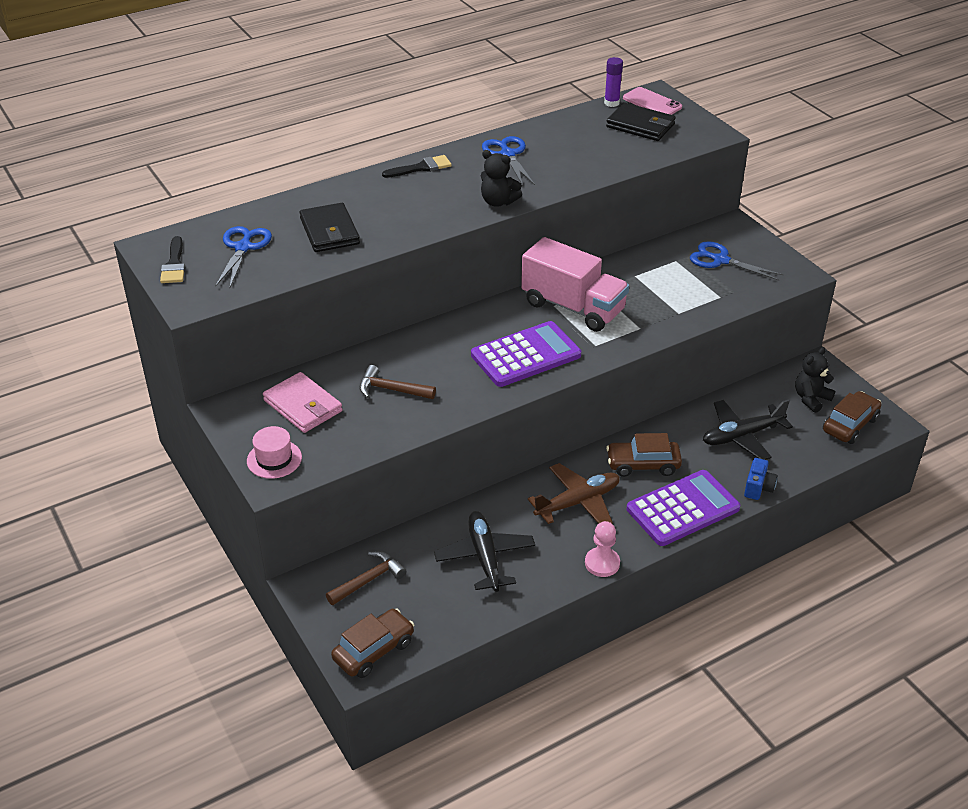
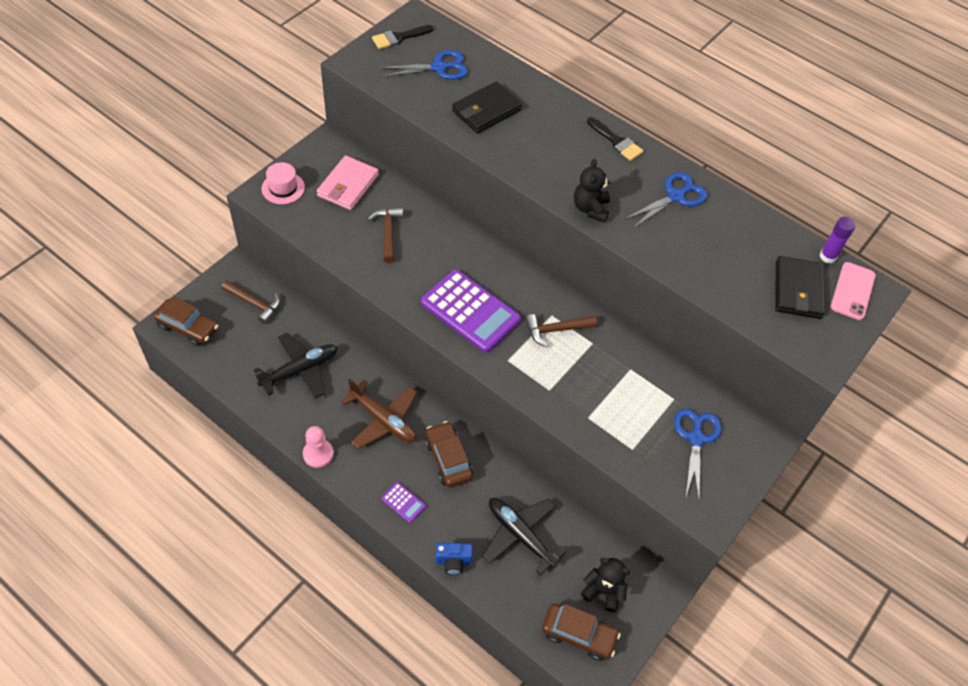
camera: 65 degrees right, 15 degrees up
(573, 307) = (556, 330): pink truck -> brown hammer
(682, 509) = (403, 502): purple calculator -> purple calculator, size x0.43

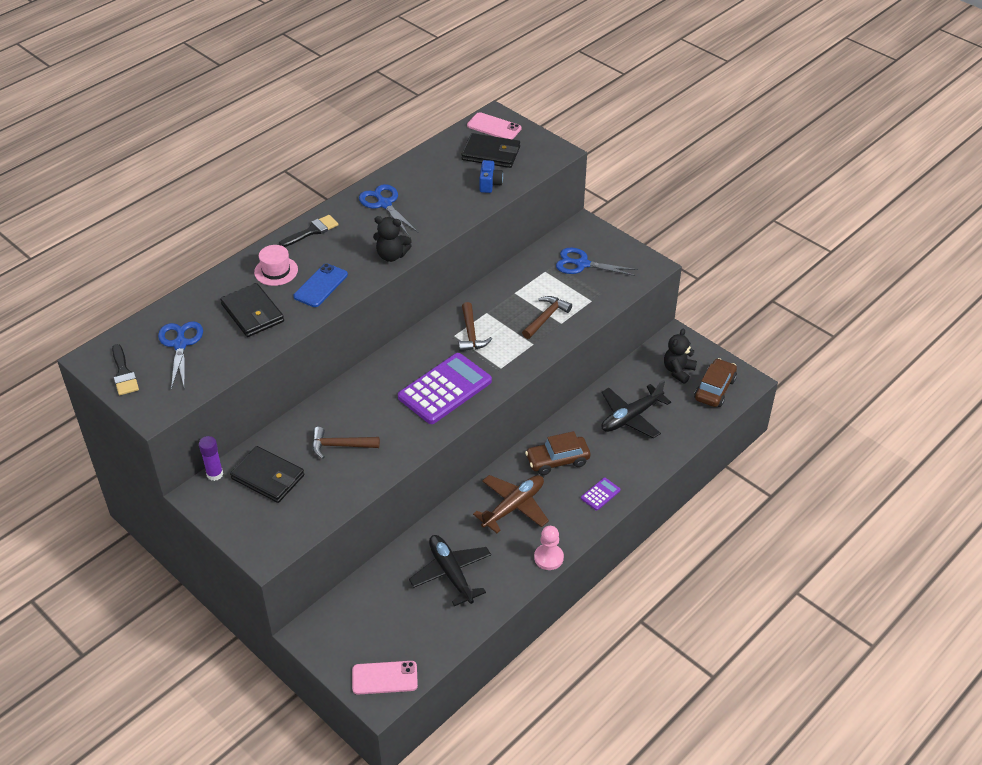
camera: 80 degrees left, 10 degrees down
(188, 327) = (384, 678): brown car -> pink phone
(254, 303) = (360, 616): brown hammer -> brown hammer (546, 317)
(283, 188) = (260, 533): pink hat -> pink hat (276, 271)
(348, 185) = (268, 477): pink wallet -> black wallet
(453, 561) = (656, 462): blue camera -> blue camera (490, 184)
(533, 156) = (320, 286): none -> blue phone
(828, 256) = (459, 133): purple glue stick -> purple glue stick (215, 474)

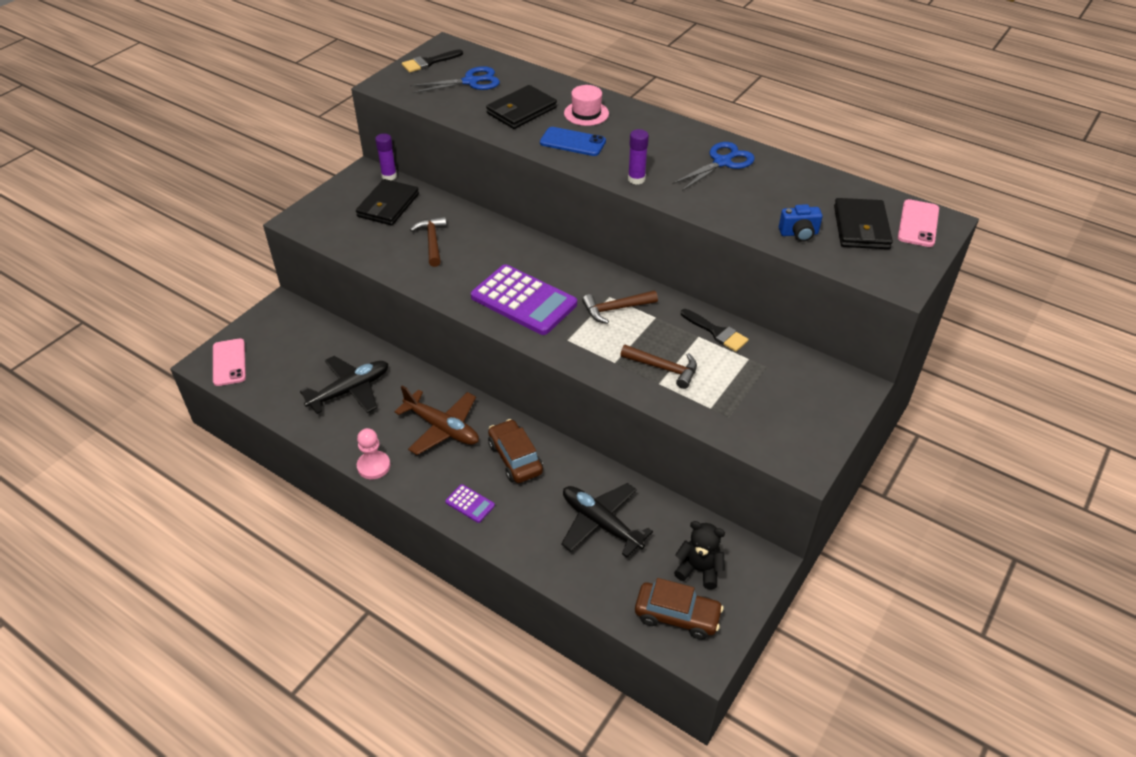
camera: 80 degrees right, 0 degrees up
(312, 231) = (656, 124): black brush -> black brush (716, 332)
(391, 255) = (636, 179): black teddy bear -> purple glue stick
(582, 264) = (777, 392): blue scissors -> none

